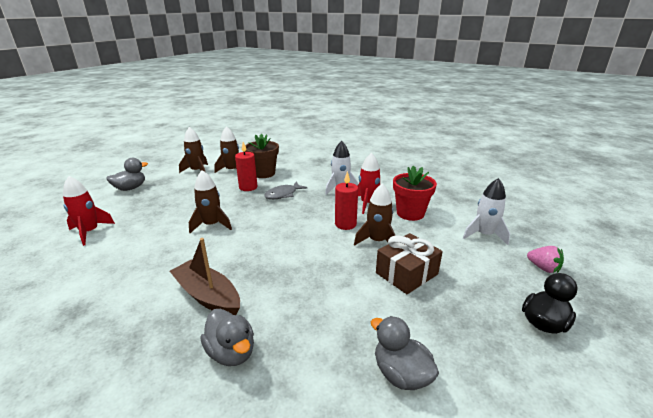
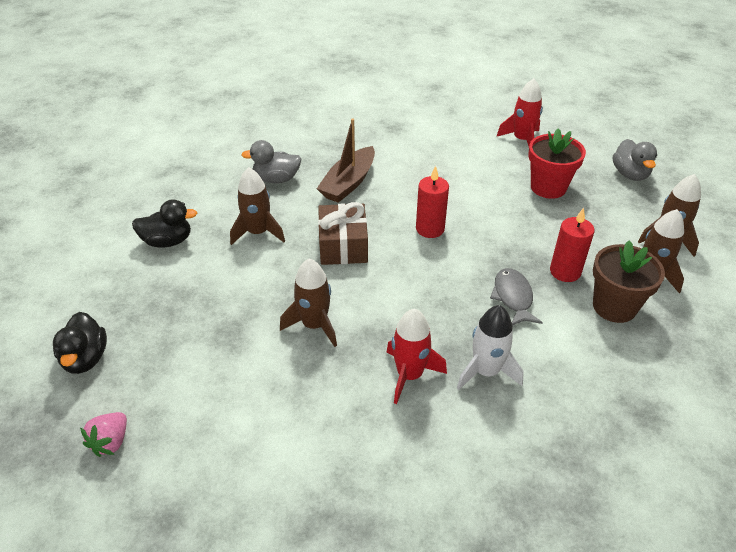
camera: 125 degrees right, 15 degrees up
(207, 296) = (348, 183): brown boat -> brown boat turned 135 degrees clockwise
(211, 225) = (472, 212): brown rocket -> brown rocket (258, 233)
(345, 224) = (376, 318): red candle -> red candle (430, 229)
(401, 374) = (168, 241): grey duck -> black duck
(406, 273) = (242, 312): brown gift -> brown gift (343, 246)
(410, 213) = (340, 406): red flower pot -> red flower pot (548, 187)
(484, 235) = (214, 447): white rocket -> none
(543, 268) = (111, 442): pink strawberry -> pink strawberry turned 60 degrees counterclockwise

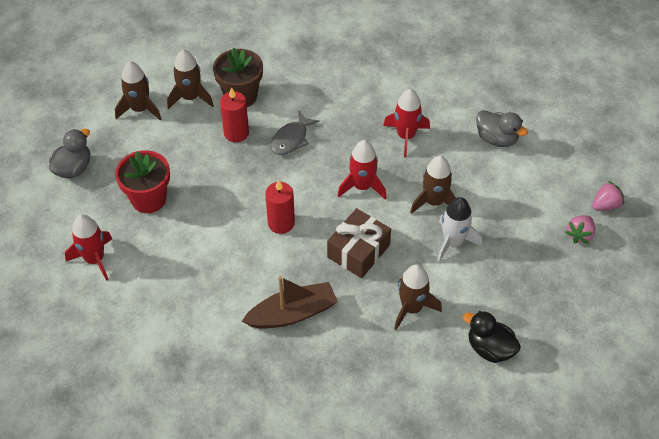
camera: 140 degrees left, 10 degrees up
(85, 358) = (600, 273): black duck -> none
(129, 386) = (580, 235): none -> pink strawberry
(276, 179) = (348, 363): grey duck -> grey duck (496, 139)
(397, 297) = (362, 186): none -> red rocket
(486, 371) = (361, 111): white rocket -> white rocket (453, 242)

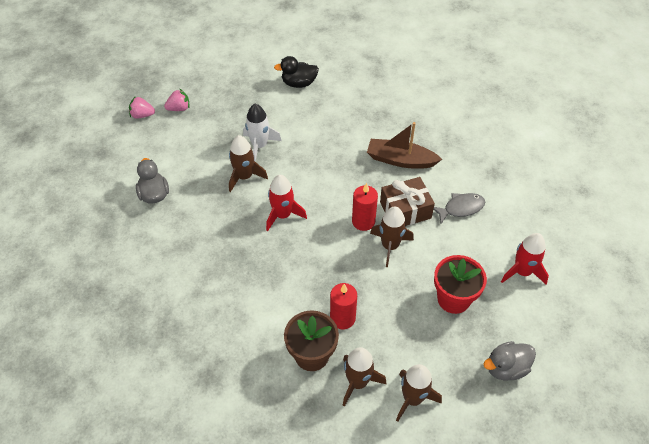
camera: 145 degrees left, 0 degrees up
(291, 139) = (302, 285): grey fish -> grey fish (460, 208)
(358, 251) = (325, 173): brown gift -> brown gift (405, 210)
(406, 136) = (214, 234): red rocket -> none
(411, 308) = (323, 124): brown rocket -> brown rocket (390, 246)
(490, 348) = (299, 83): black duck -> black duck turned 105 degrees clockwise

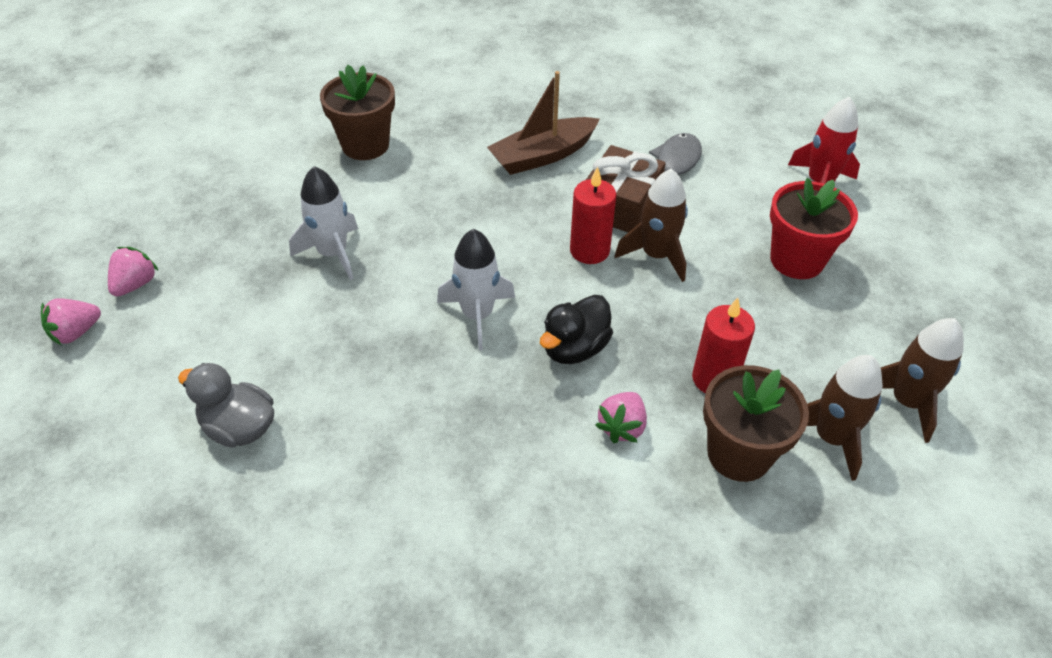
camera: 45 degrees left, 5 degrees down
(244, 176) = (360, 305): brown rocket -> none
(281, 305) = (622, 427): none -> pink strawberry
(282, 215) = (477, 315): red rocket -> white rocket
(299, 83) = (295, 148): black duck -> black duck (574, 348)
(329, 101) = (365, 145): none -> brown flower pot
(506, 368) = (938, 289): grey duck -> none

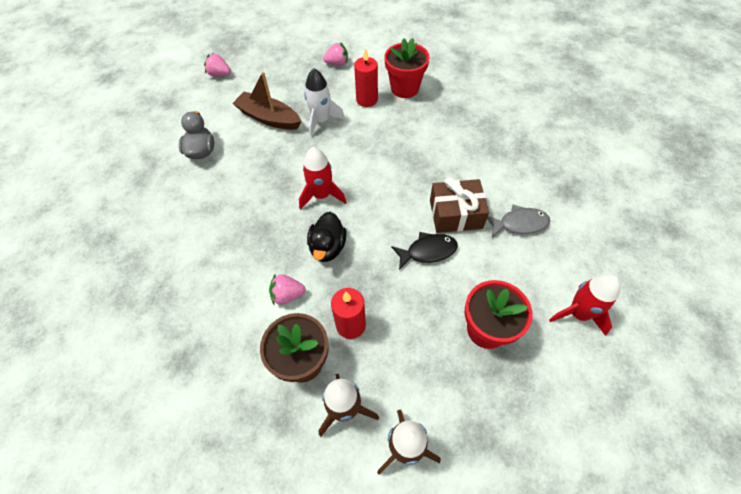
camera: 60 degrees right, 10 degrees up
(135, 284) = (256, 73): pink strawberry -> pink strawberry (337, 63)
(365, 145) = (404, 88): brown flower pot -> red flower pot
(477, 315) = (321, 195): white rocket -> red rocket
(543, 156) = (464, 159): brown boat -> brown boat (269, 118)
(574, 348) = (328, 247): black duck -> black duck turned 90 degrees counterclockwise
(589, 250) = (405, 218): red candle -> red candle (367, 100)
(656, 255) = (428, 251): brown rocket -> black fish

